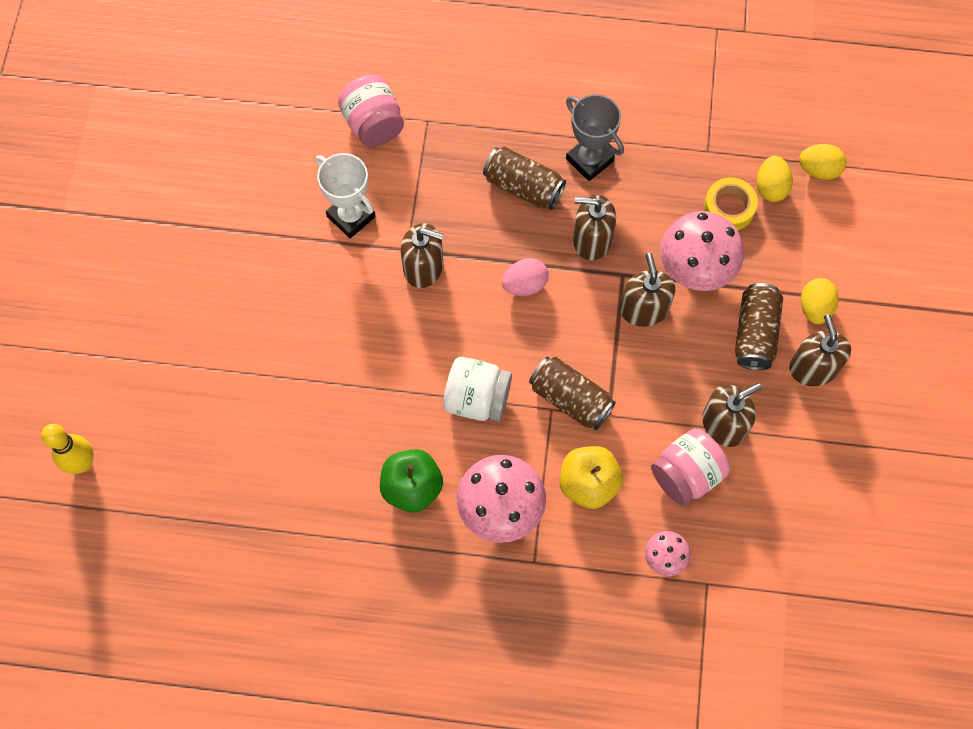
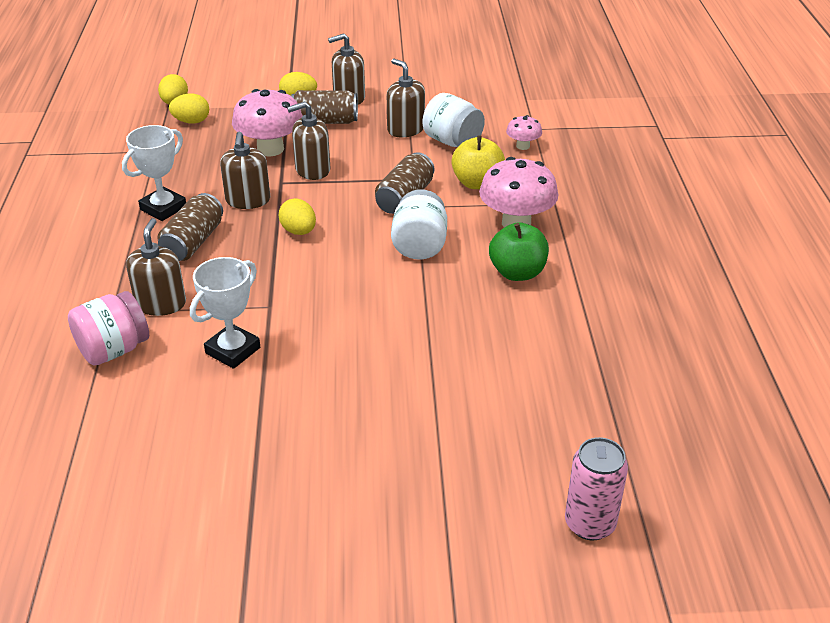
camera: 100 degrees left, 30 degrees down
(82, 463) = (590, 524): yellow bowling pin -> pink can
(423, 267) = (288, 293): brown soap dispenser -> brown soap dispenser (161, 303)
(525, 285) = (299, 231): pink egg -> yellow egg
(589, 160) = (163, 208): grey trophy -> white trophy
(686, 474) = (452, 142): pink jar -> white jar
(729, 208) = (211, 138): yellow tape -> none

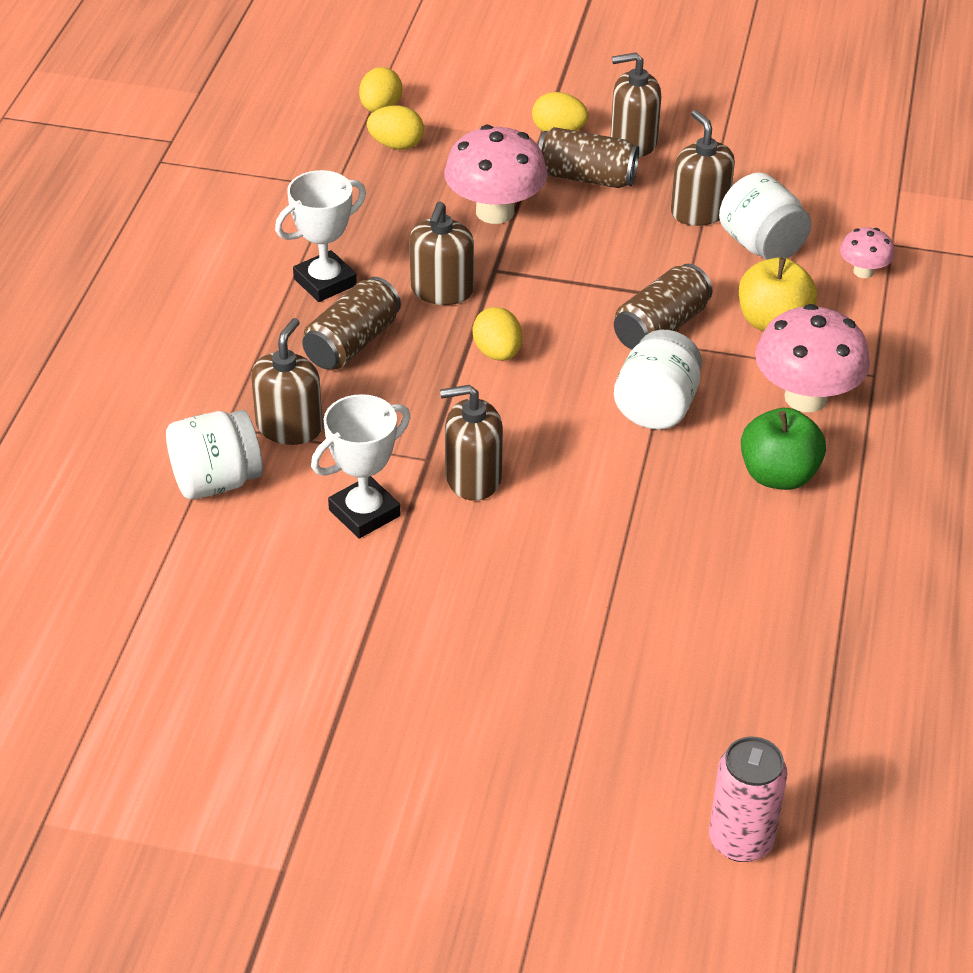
camera: 15 degrees right, 5 degrees up
(114, 350) = (216, 481): pink jar -> white jar
(312, 170) = (544, 257): brown soap dispenser -> brown soap dispenser (473, 478)

